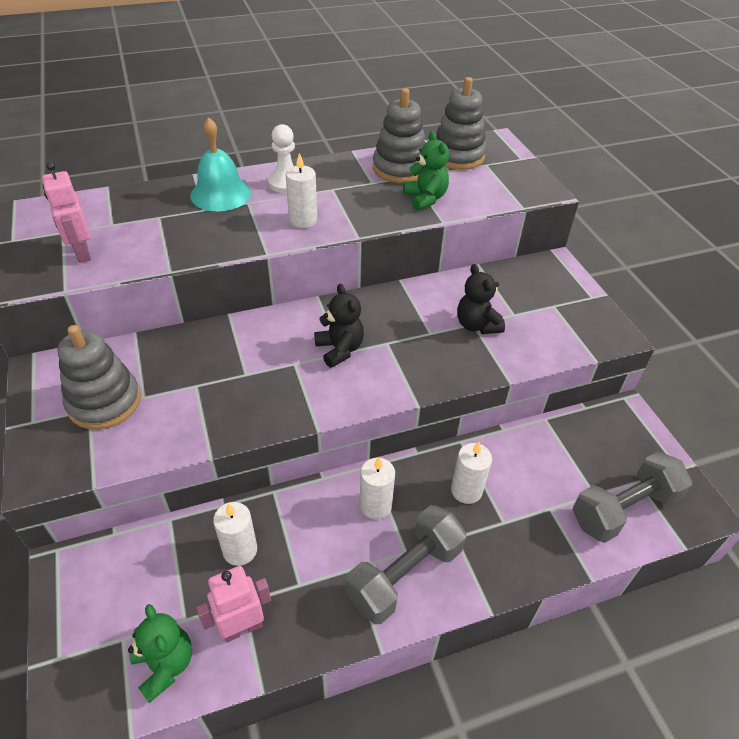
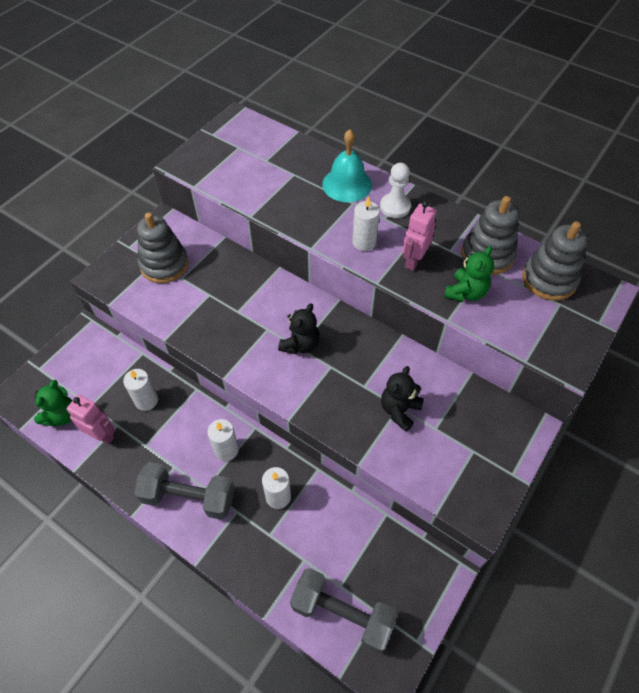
camera: 55 degrees right, 10 degrees up
(82, 253) = (229, 169): pink robot -> pink robot (413, 261)

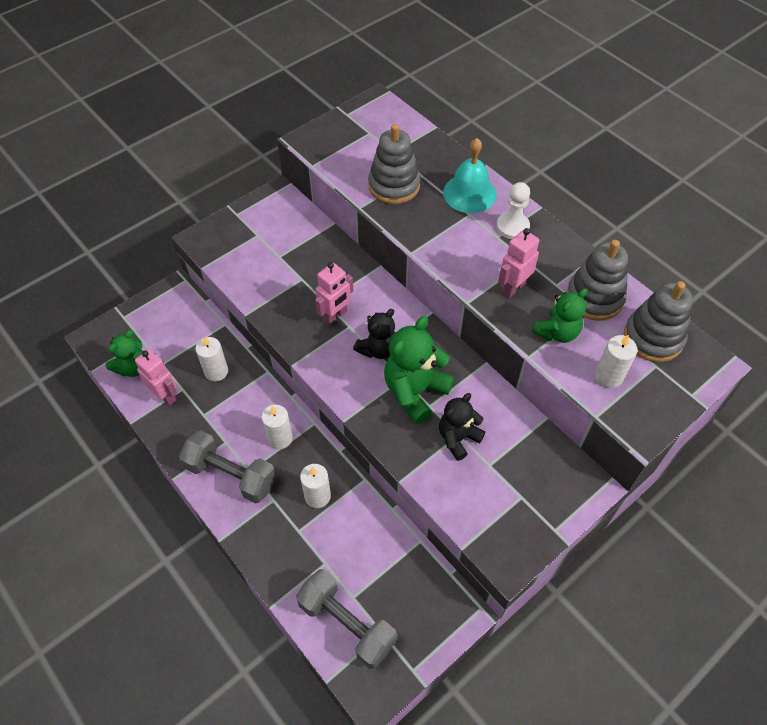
camera: 15 degrees right, 0 degrees up
(164, 265) = (266, 239): grey stacking toy -> grey stacking toy (394, 185)
(251, 322) = (335, 316): none -> pink robot
(346, 376) = (415, 391): none -> green teddy bear
(364, 242) = (467, 258): white candle -> white candle (608, 376)

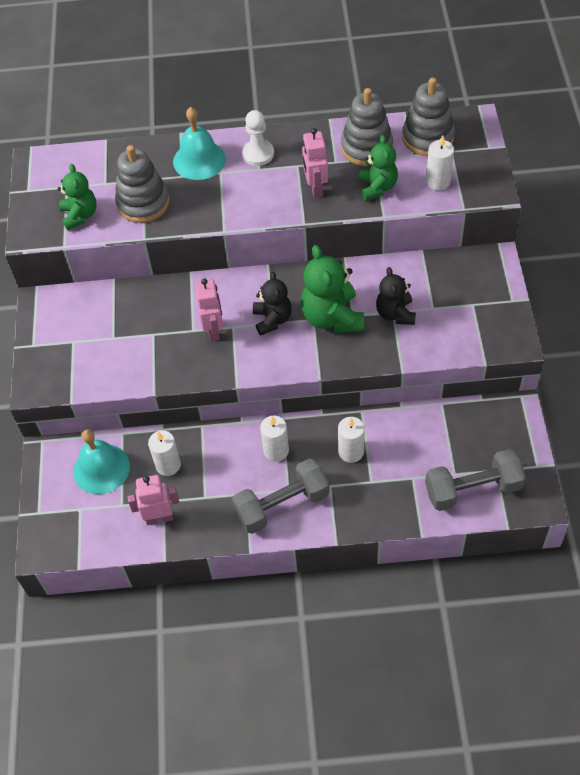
camera: 50 degrees left, 0 degrees up
(133, 367) = (105, 530): green teddy bear -> green teddy bear (80, 215)
(185, 331) = (101, 468): none -> turquoise bell

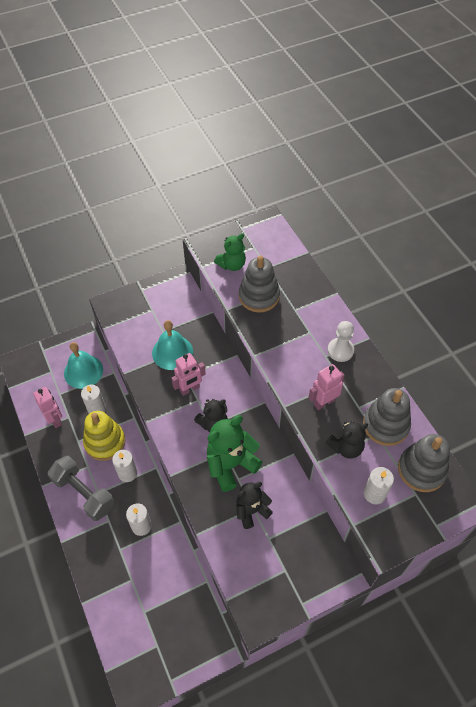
camera: 65 degrees right, 0 degrees up
(199, 160) = (315, 315): turquoise bell -> turquoise bell (172, 352)
(221, 466) = (105, 442): none -> yellow stacking toy
(377, 187) = (346, 447): green teddy bear -> black teddy bear
(472, 489) = (133, 631): grey dumbbell -> none

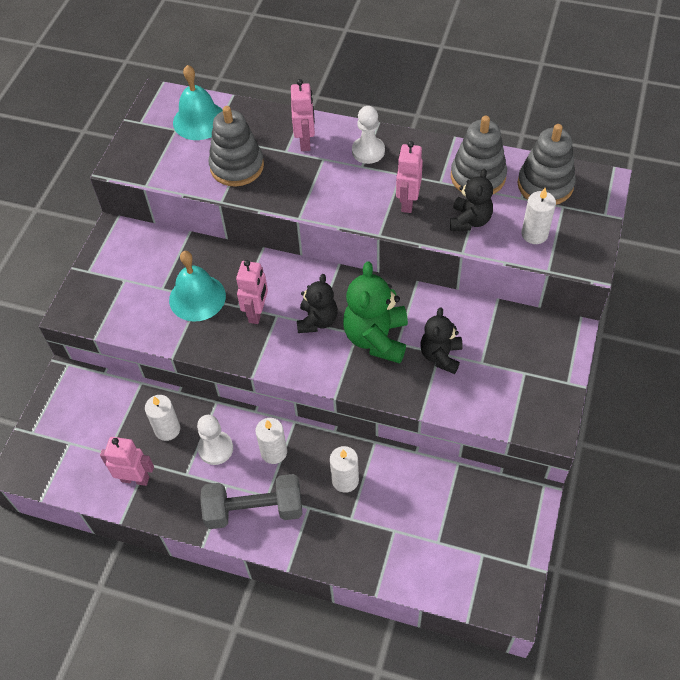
camera: 45 degrees left, 0 degrees up
(83, 371) = (106, 410): turquoise bell -> turquoise bell (199, 120)
(105, 442) = (215, 448): yellow stacking toy -> white pawn
(232, 265) = (174, 160): green teddy bear -> none
(312, 314) = (305, 142): none -> pink robot

